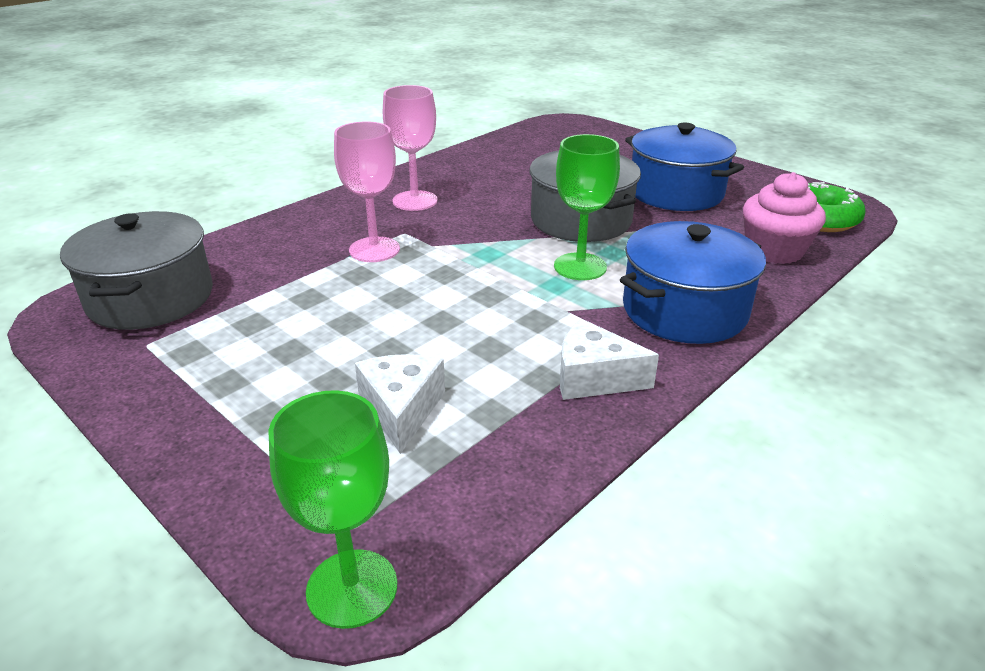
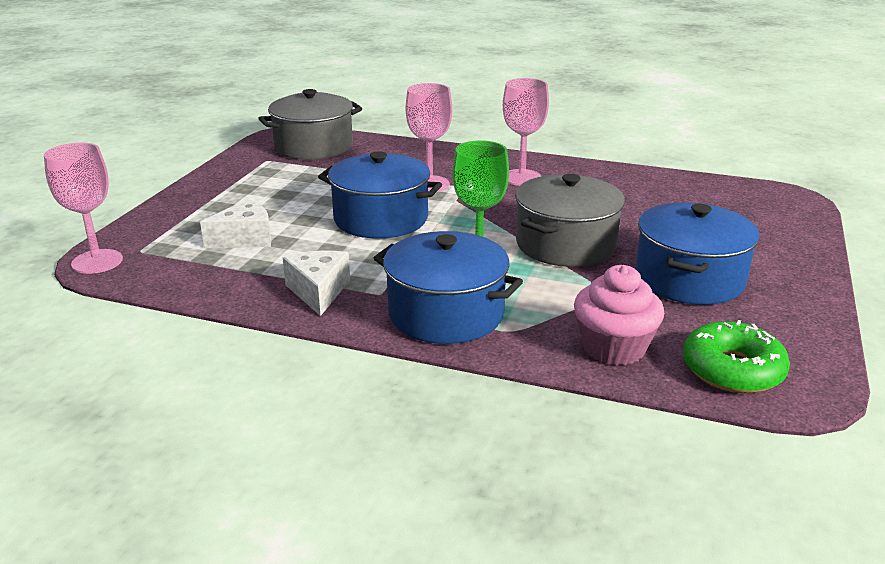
camera: 65 degrees right, 5 degrees down
(352, 588) = (97, 261): green goblet -> pink goblet
(437, 298) = (381, 219): none -> blue pot

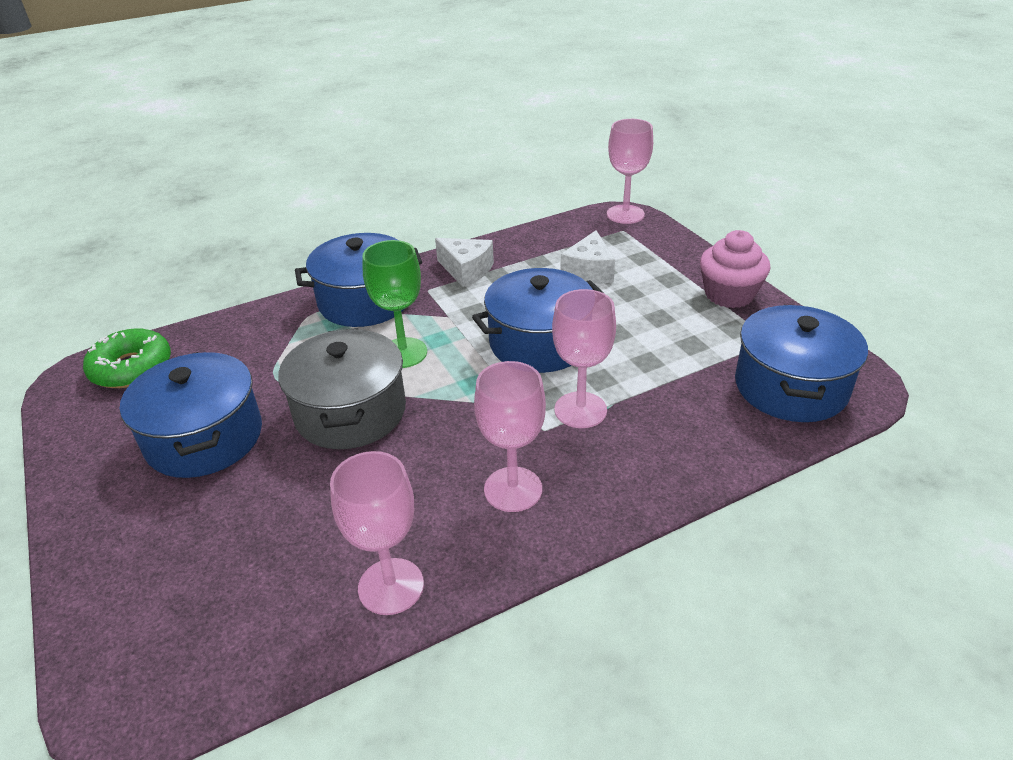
camera: 135 degrees right, 10 degrees up
(313, 146) = (790, 387): grey pot -> blue pot
(613, 347) = (227, 340): pink cupcake -> pink cupcake (729, 294)
(628, 178) = (391, 586): none -> pink goblet

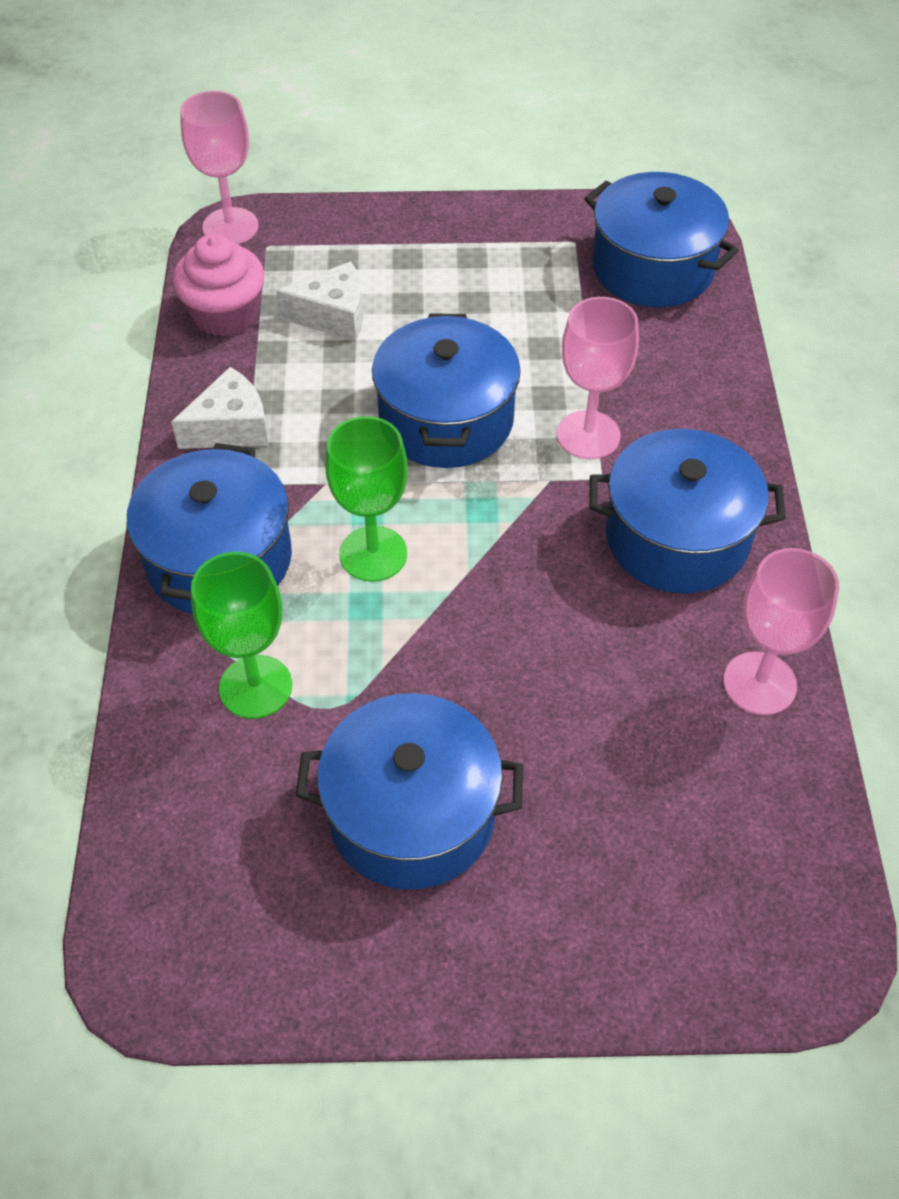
camera: 65 degrees left, 15 degrees up
(131, 368) = (176, 887): green donut -> none
(278, 346) = (255, 687): none -> green goblet
(350, 412) = (459, 642): grey pot -> none
(513, 489) = (677, 537): pink goblet -> blue pot
(589, 271) = (333, 316): white cheese -> white cheese turned 45 degrees counterclockwise
(729, 294) = (473, 229): pink cupcake -> pink cupcake (225, 314)

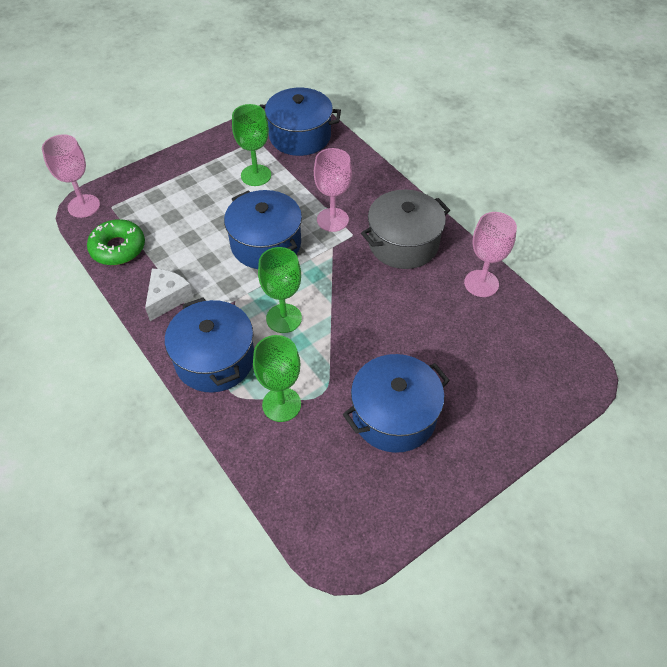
camera: 35 degrees left, 0 degrees up
(225, 314) = (118, 248): pink cupcake -> green donut
(333, 316) = (173, 223): white cheese -> none
(524, 300) = (256, 175): none -> green goblet
(677, 537) = (403, 243): blue pot -> grey pot

